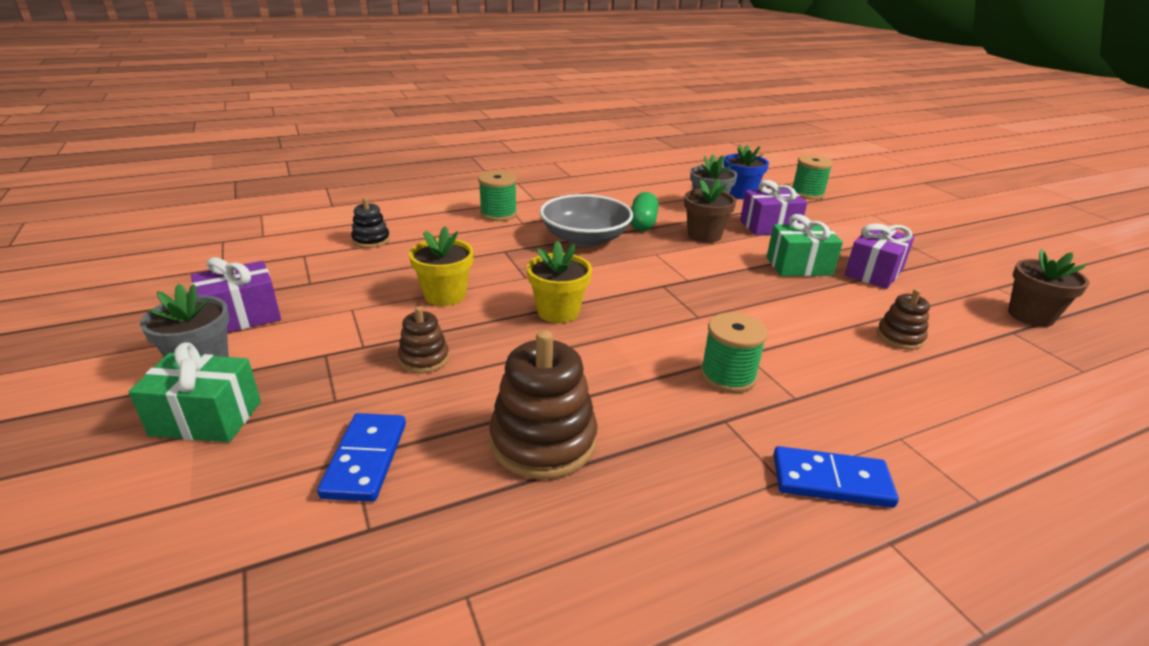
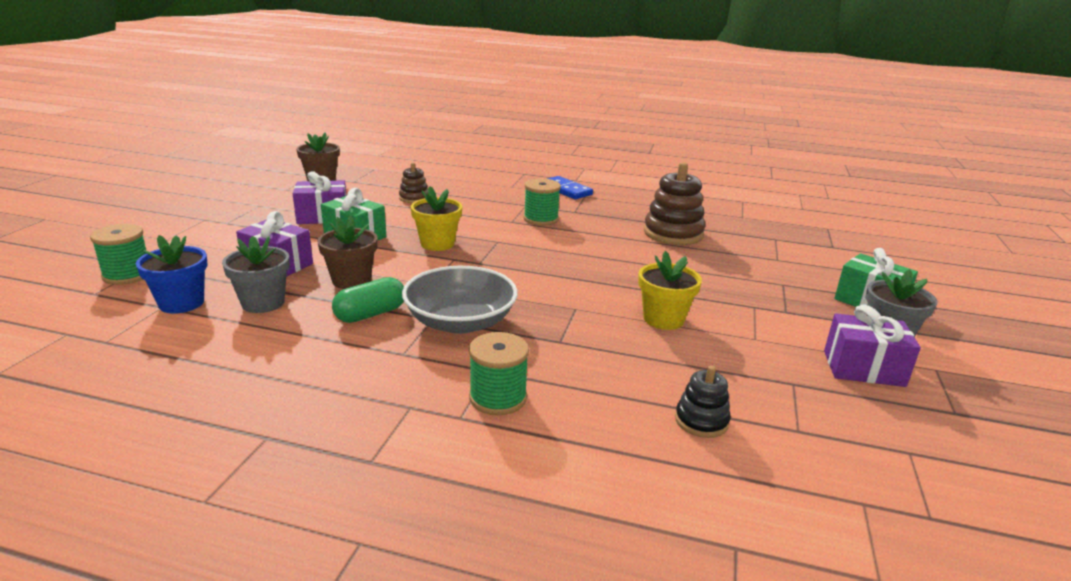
camera: 140 degrees left, 5 degrees down
(366, 459) = (770, 256): blue domino -> none
(424, 359) = (712, 284): brown stacking toy -> none
(558, 312) = (586, 276): yellow flower pot -> yellow flower pot (437, 244)

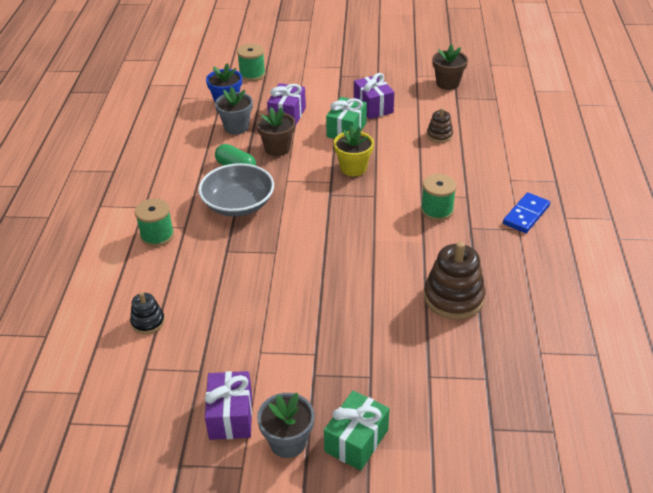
camera: 80 degrees right, 15 degrees up
(663, 319) = (274, 299): yellow flower pot -> none

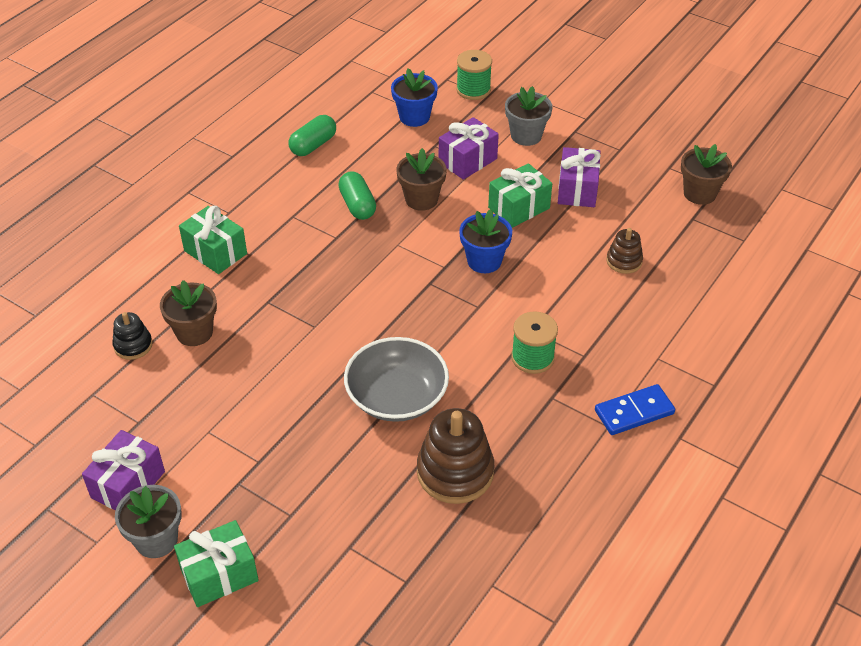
camera: 30 degrees right, 5 degrees up
(157, 235) = (215, 252): green spool -> green gift
(169, 143) = (313, 145): none -> green capsule
(189, 293) = (194, 332): none -> brown flower pot
(236, 127) = (399, 153): grey flower pot -> grey flower pot (526, 136)
(238, 204) = (323, 251): grey bowl -> grey bowl (397, 396)
(353, 168) = (484, 261): yellow flower pot -> blue flower pot

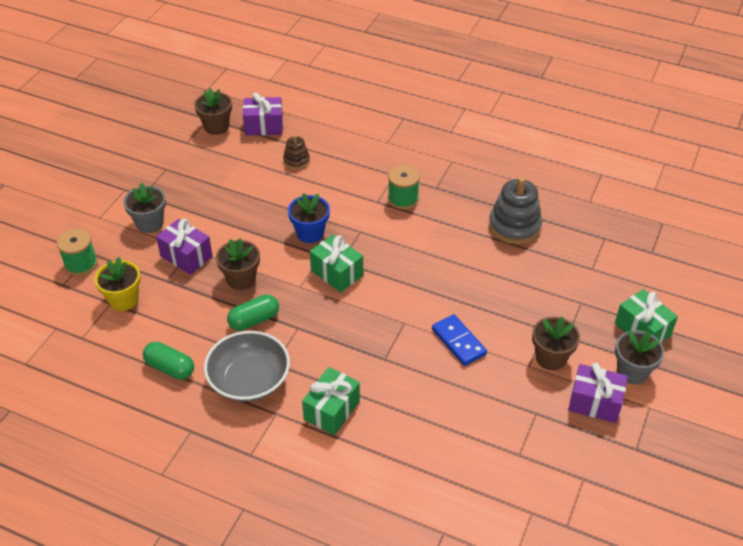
camera: 100 degrees left, 0 degrees up
(133, 345) = (458, 441): black stacking toy -> none
(194, 332) = (432, 400): brown flower pot -> brown flower pot (551, 358)
(397, 396) = (460, 263): grey bowl -> grey bowl (249, 380)
(414, 117) = (123, 299): blue flower pot -> yellow flower pot
(455, 472) = (514, 226): brown stacking toy -> grey stacking toy
(519, 208) = (244, 219): green gift -> green gift (337, 273)
(577, 189) = (218, 189): purple gift -> purple gift (264, 126)
(634, 412) = (437, 150): blue domino -> blue domino (459, 341)

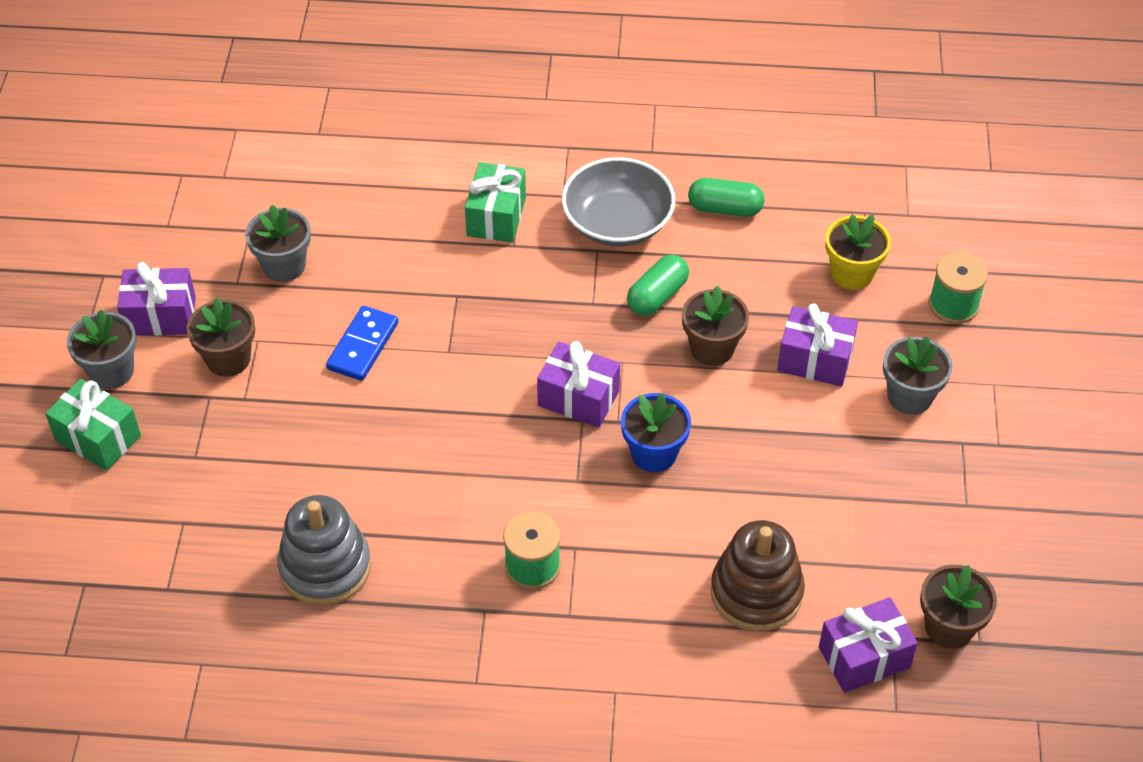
camera: 160 degrees right, 5 degrees up
(296, 161) = (756, 592): brown stacking toy -> brown stacking toy, size x1.84
(337, 273) = (578, 398): green gift -> purple gift
(459, 341) = (362, 346): blue domino -> blue domino turned 75 degrees clockwise
(499, 416) = (284, 265): none -> grey flower pot

